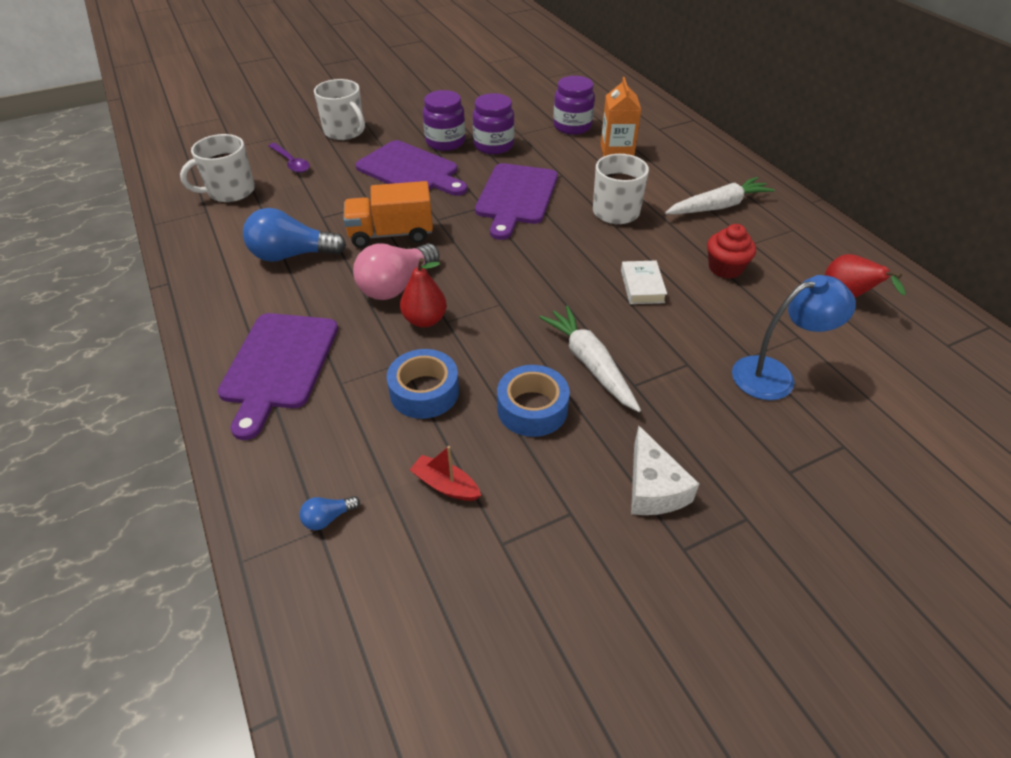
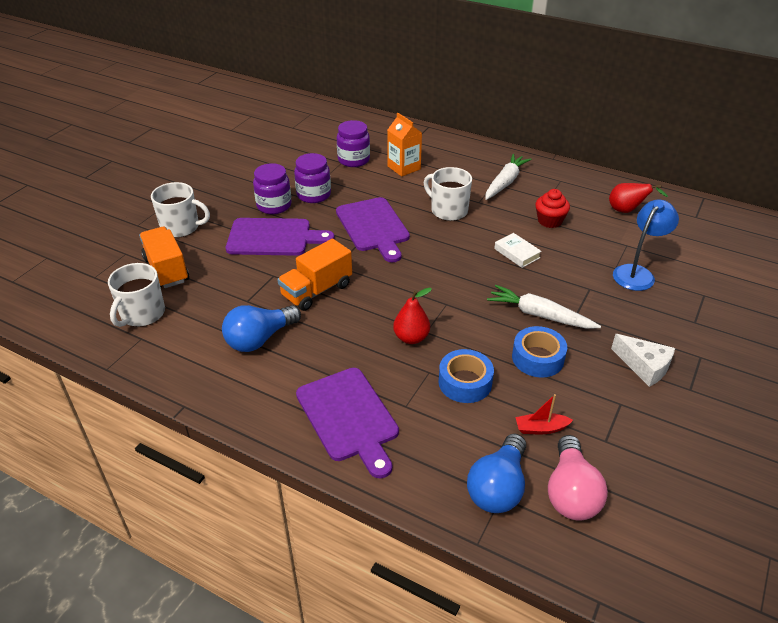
camera: 35 degrees left, 5 degrees down
(291, 163) = (166, 270): purple spoon -> orange truck
(328, 518) = (498, 487): blue light bulb -> blue light bulb, size x2.28
(396, 285) = (364, 324): pink light bulb -> pink light bulb (571, 493)

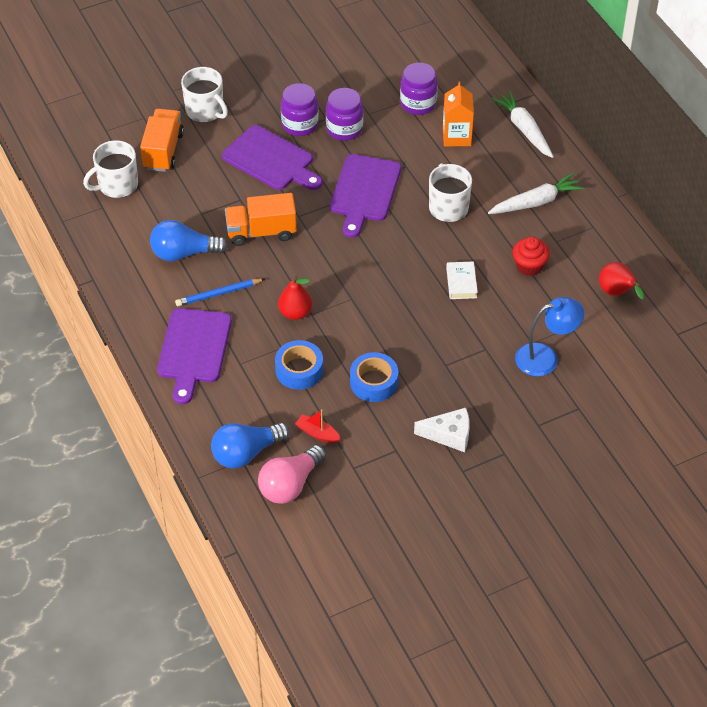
camera: 35 degrees right, 10 degrees up
(325, 357) = (218, 294): none -> blue pencil
(539, 315) = (416, 349): white carrot -> white carrot (524, 129)
(644, 366) = (449, 435): white cheese -> white cheese turned 75 degrees counterclockwise

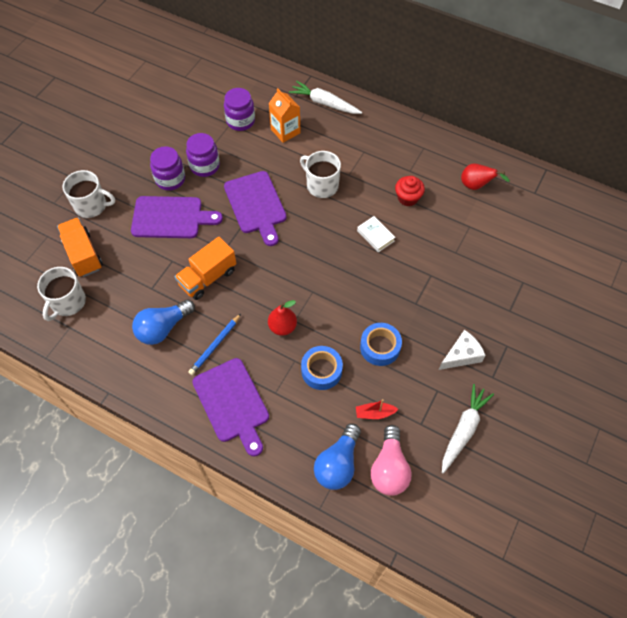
camera: 35 degrees left, 10 degrees up
(536, 202) = (374, 150): white carrot -> white carrot (463, 430)
(545, 358) = (473, 258): blue lamp -> none

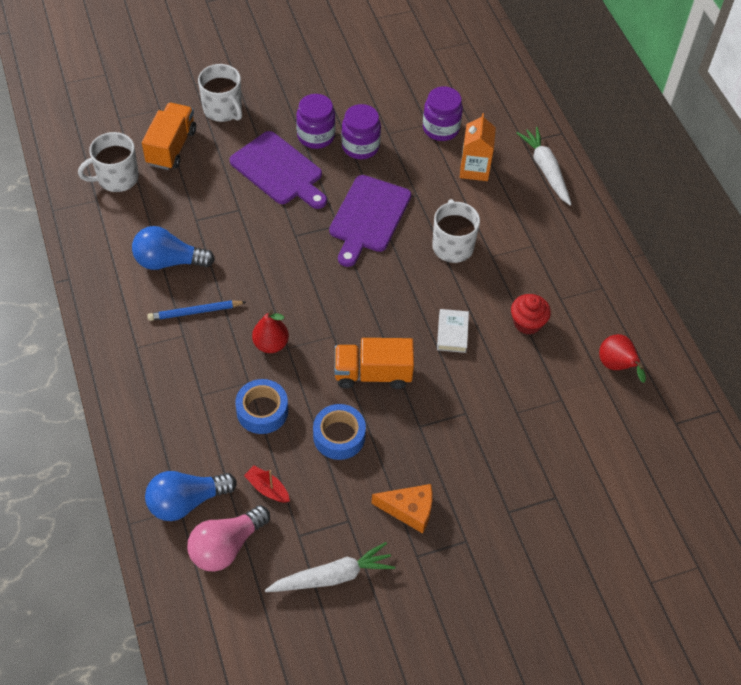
camera: 40 degrees right, 5 degrees down
(208, 277) = (253, 248): orange truck -> orange truck (373, 374)
(232, 403) = (156, 372): purple cutting board -> none
(461, 355) = (409, 510): white cheese -> orange cheese

